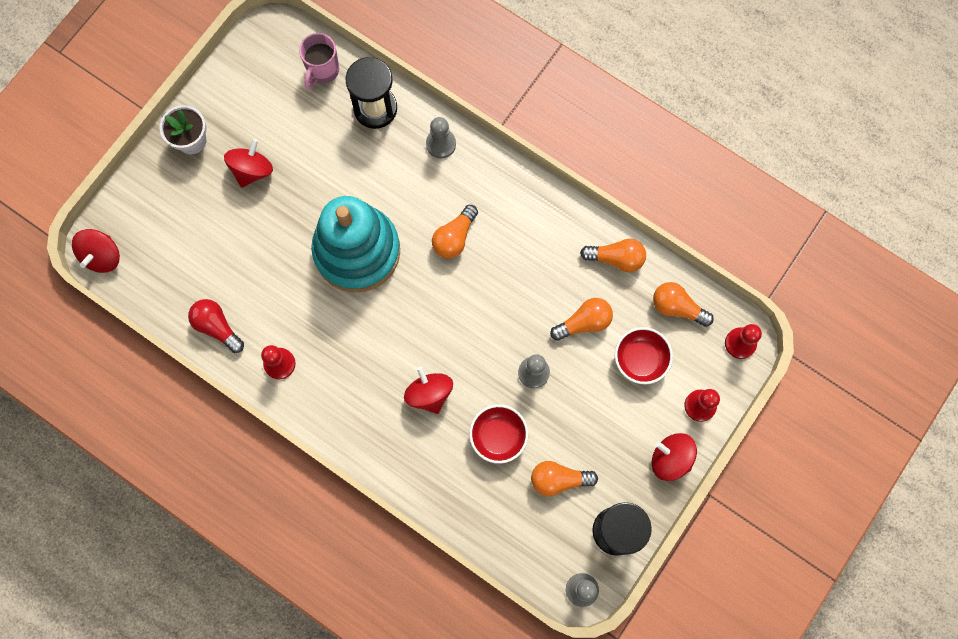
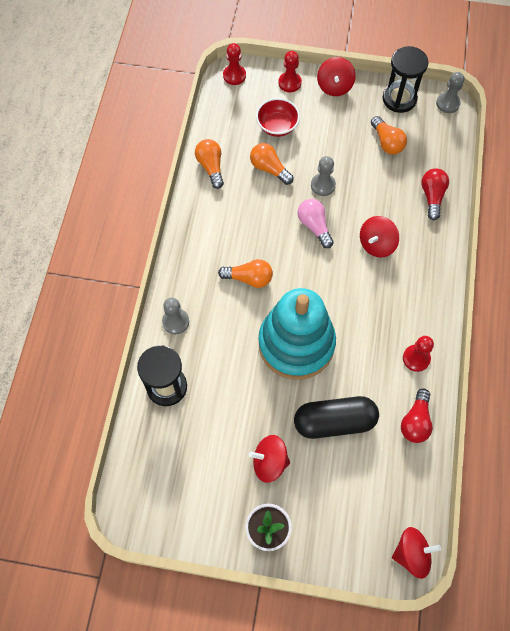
camera: 115 degrees left, 10 degrees down
(258, 248) = (334, 421): none -> black capsule
(322, 71) = (150, 447): pink mug -> none
(459, 492) = (432, 196): none -> red light bulb
(485, 336) = (314, 226): none -> pink light bulb
(498, 436) = (380, 189): red bowl -> none
(677, 307) = (228, 118): orange light bulb -> none

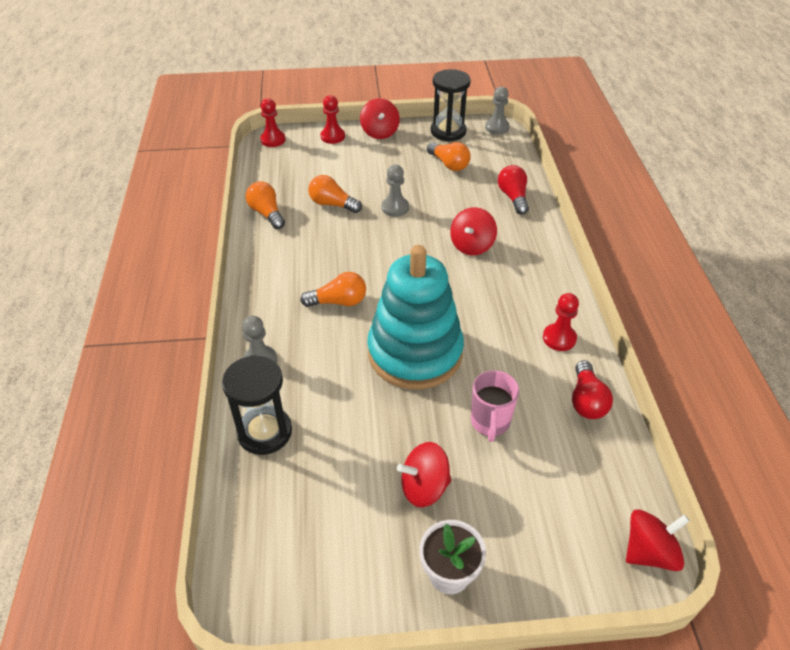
camera: 15 degrees left, 20 degrees down
(277, 126) = (330, 170): red bowl -> none
(314, 226) = (398, 242): pink light bulb -> none
(334, 421) = (490, 422): black capsule -> pink mug

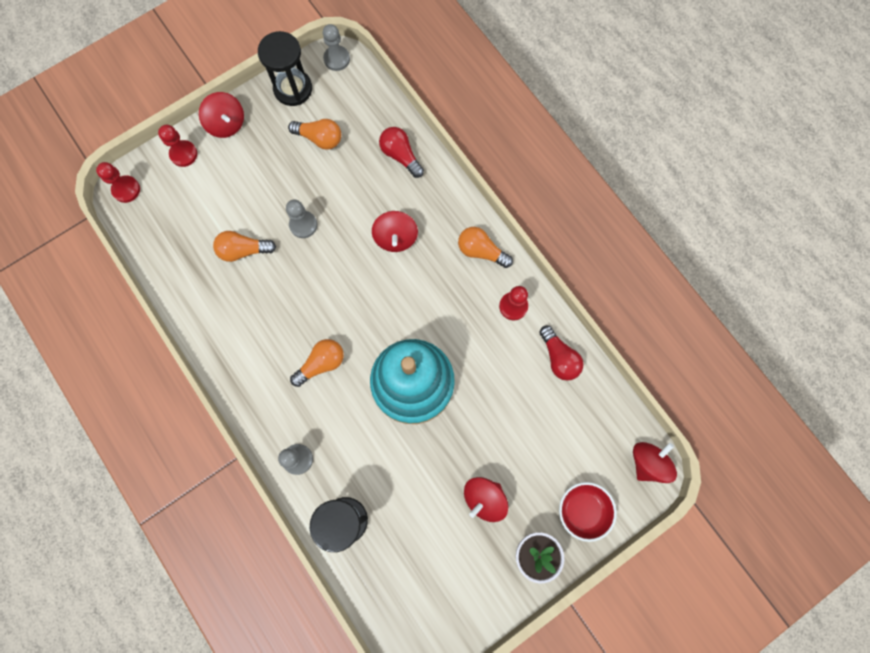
camera: 30 degrees left, 30 degrees up
(267, 213) = (190, 294): orange light bulb -> orange light bulb (481, 251)
(490, 422) = (501, 417): pink mug -> none
(536, 560) = (582, 510): none -> red bowl

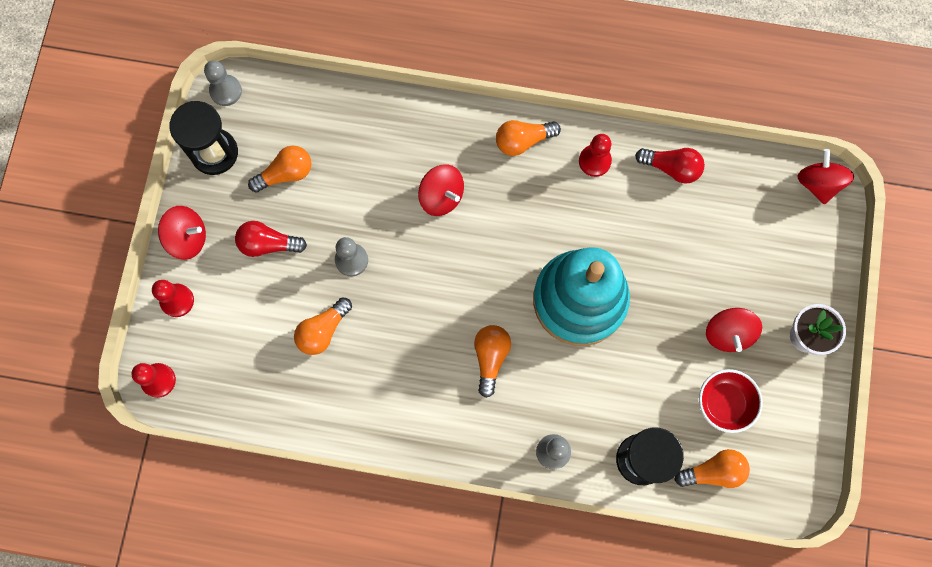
camera: 45 degrees left, 0 degrees up
(381, 576) = (713, 471): none -> orange light bulb
(400, 156) = (372, 124): red light bulb -> red light bulb (268, 244)
(582, 510) = (808, 267): red bowl -> red bowl (724, 403)

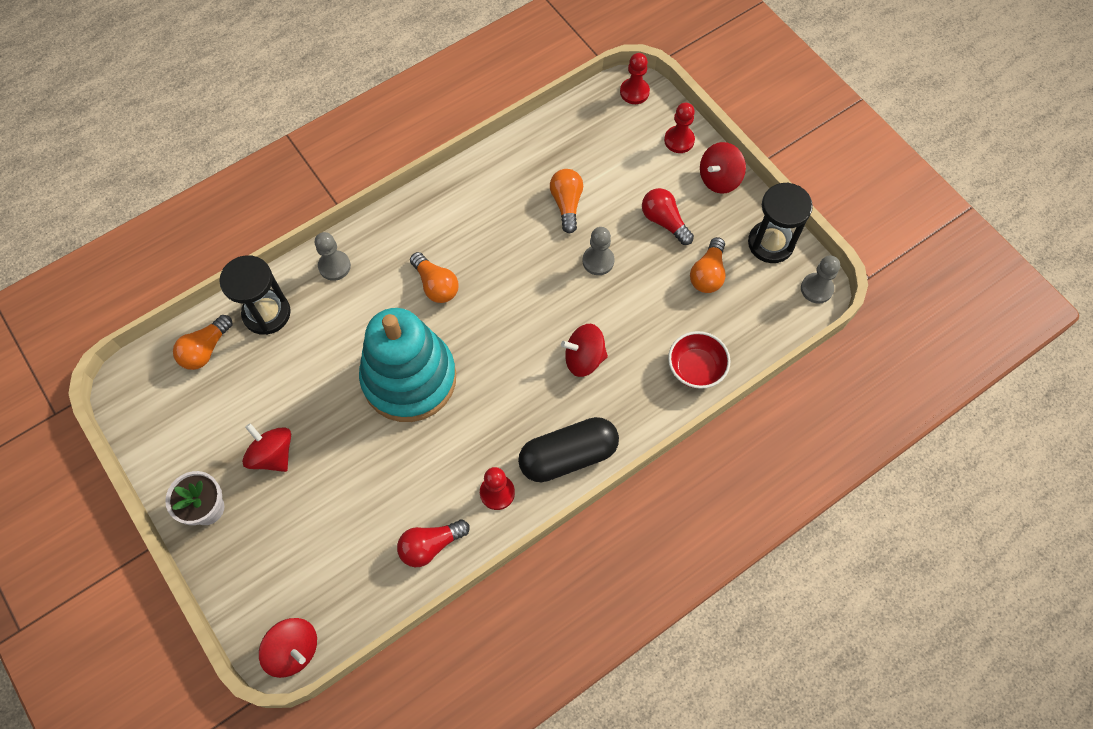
camera: 135 degrees right, 10 degrees down
(268, 244) = (664, 221): red light bulb -> red light bulb turned 90 degrees counterclockwise
(523, 141) = (568, 456): orange light bulb -> black capsule
(724, 403) = (234, 402): red bowl -> red bowl (695, 368)

